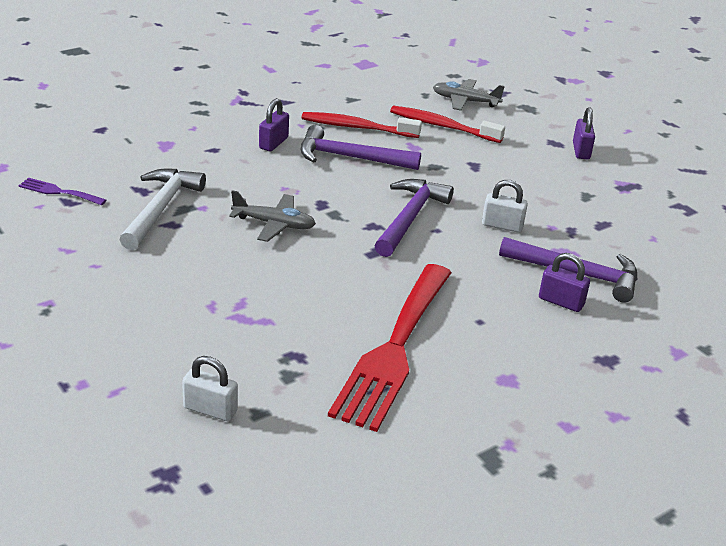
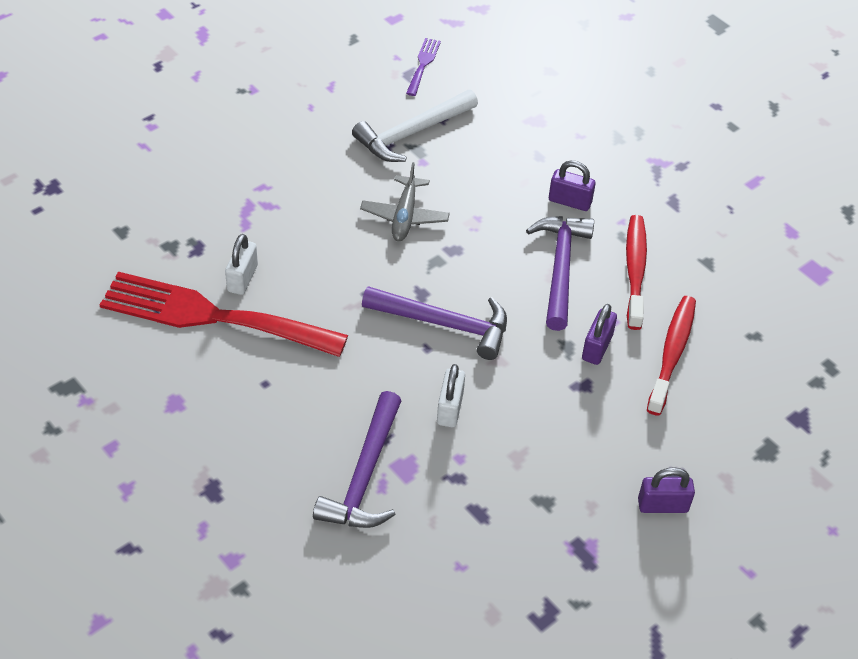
camera: 85 degrees right, 15 degrees up
(160, 208) = (412, 133): white hammer -> white hammer turned 135 degrees clockwise
(210, 409) = (124, 202): white padlock -> white padlock (242, 278)
(465, 101) = (754, 378): grey plane -> none
(561, 302) = (308, 456): purple padlock -> purple padlock (597, 347)

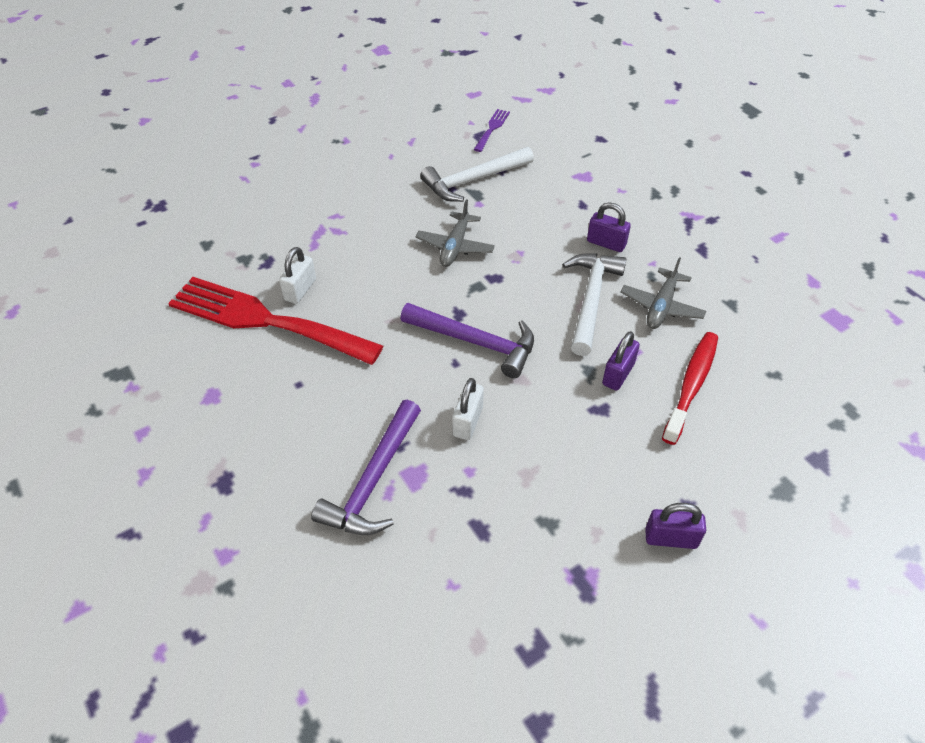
camera: 10 degrees right, 0 degrees up
(560, 268) = (590, 300): purple hammer -> white hammer
(635, 270) = (661, 306): red toothbrush -> grey plane

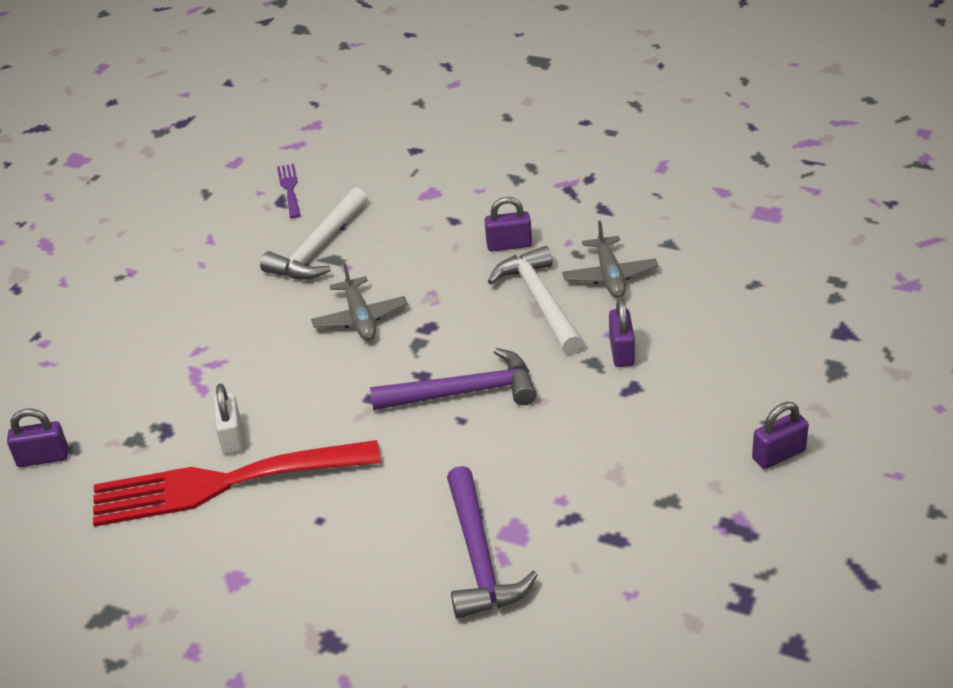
camera: 30 degrees left, 10 degrees down
(185, 242) = (43, 458): none -> purple padlock
(468, 421) = (521, 461): white padlock -> none
(691, 385) = (693, 328): red toothbrush -> none

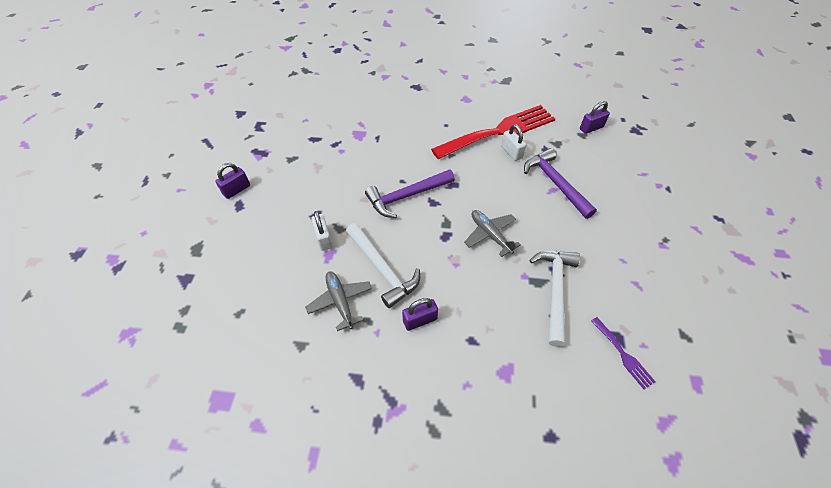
camera: 160 degrees right, 15 degrees up
(479, 557) = (370, 122): purple hammer -> purple hammer (555, 183)
(621, 352) = (324, 239): purple padlock -> white padlock

